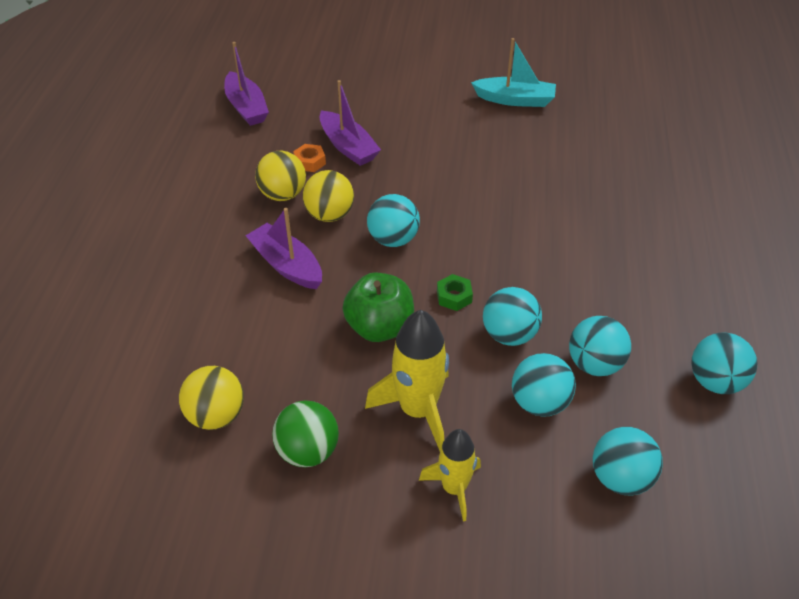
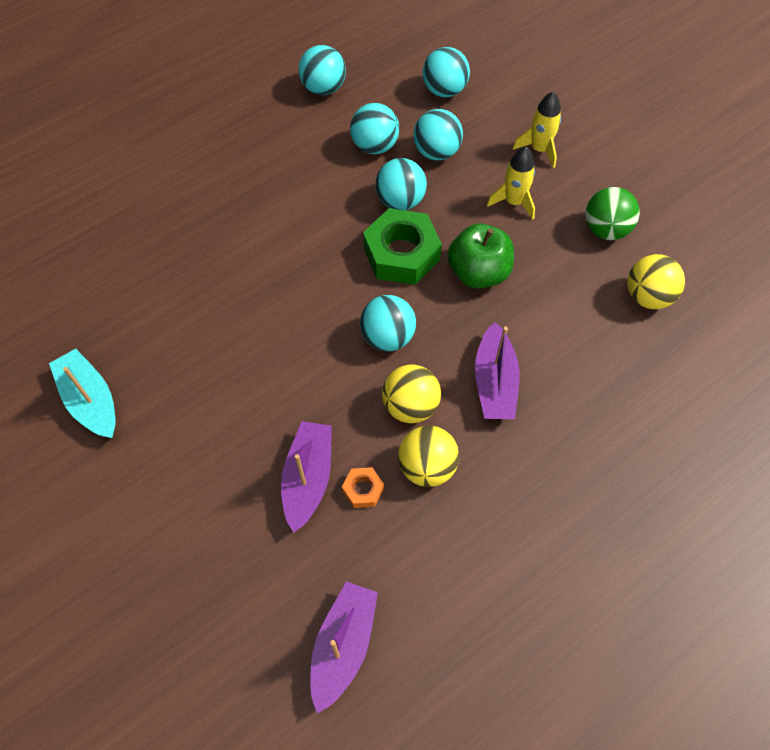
camera: 135 degrees left, 15 degrees up
(418, 410) = (513, 202): yellow rocket -> yellow rocket, size x0.64
(454, 296) = (401, 254): green nut -> green nut, size x2.16

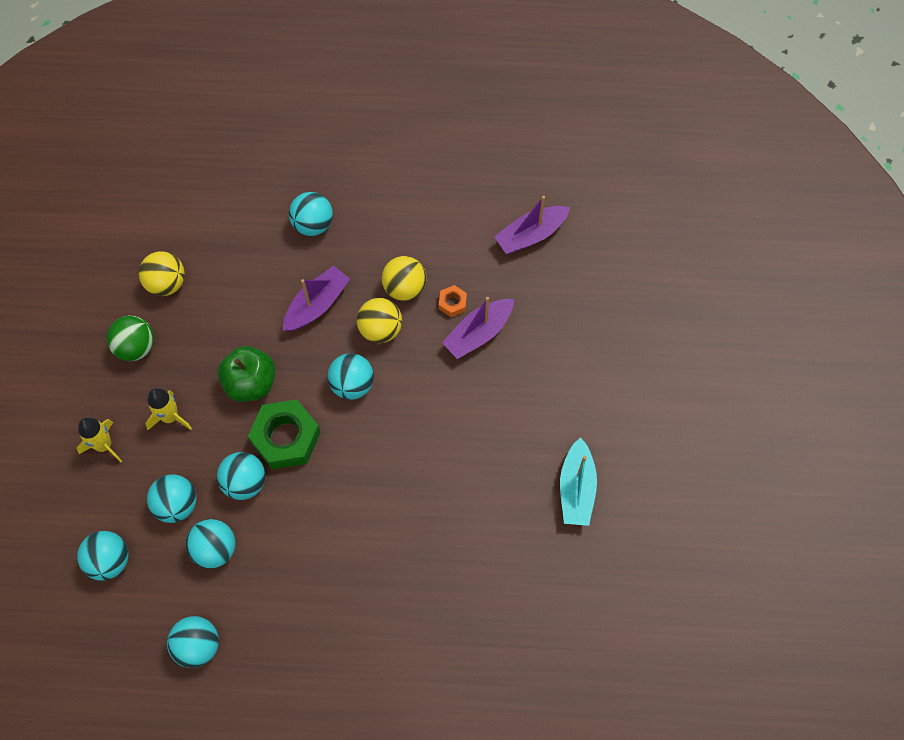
camera: 140 degrees left, 5 degrees up
(586, 459) = (313, 224): none -> turquoise ball

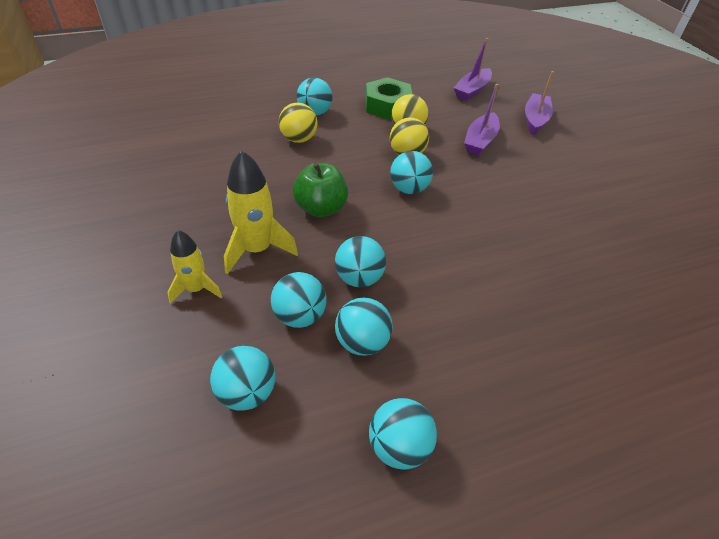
camera: 25 degrees left, 20 degrees down
(136, 347) = (199, 210): green ball -> none
(166, 283) = (209, 165): yellow ball -> yellow ball (299, 139)
(170, 417) = (257, 249): yellow rocket -> yellow rocket, size x1.56
(286, 438) = (376, 236): green nut -> green nut (387, 106)
(317, 305) = (346, 151): purple boat -> purple boat (535, 120)
(452, 303) = (448, 130): orange nut -> none
(576, 489) = (632, 206): turquoise boat -> none

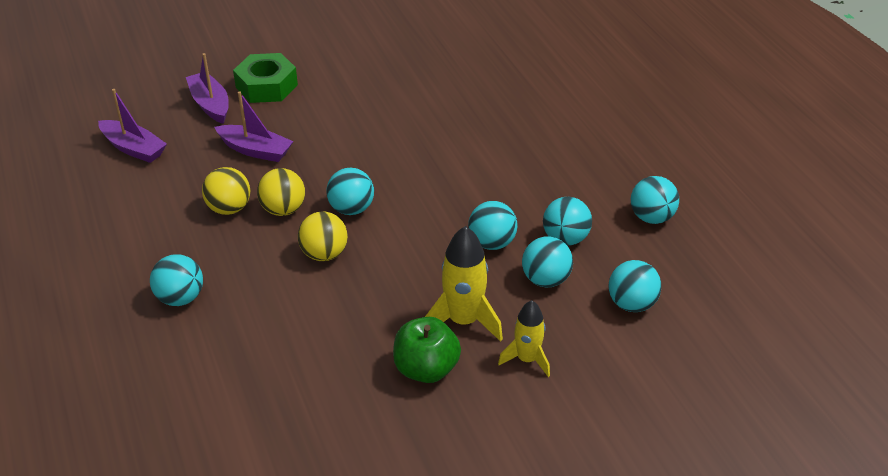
camera: 90 degrees left, 5 degrees down
(299, 139) = (249, 308): yellow ball -> yellow ball (324, 254)
(321, 208) = (391, 276): green apple -> green apple (426, 369)
(387, 106) = (167, 226): green nut -> green nut (266, 86)
(535, 120) = (210, 104): purple boat -> purple boat turned 45 degrees clockwise

